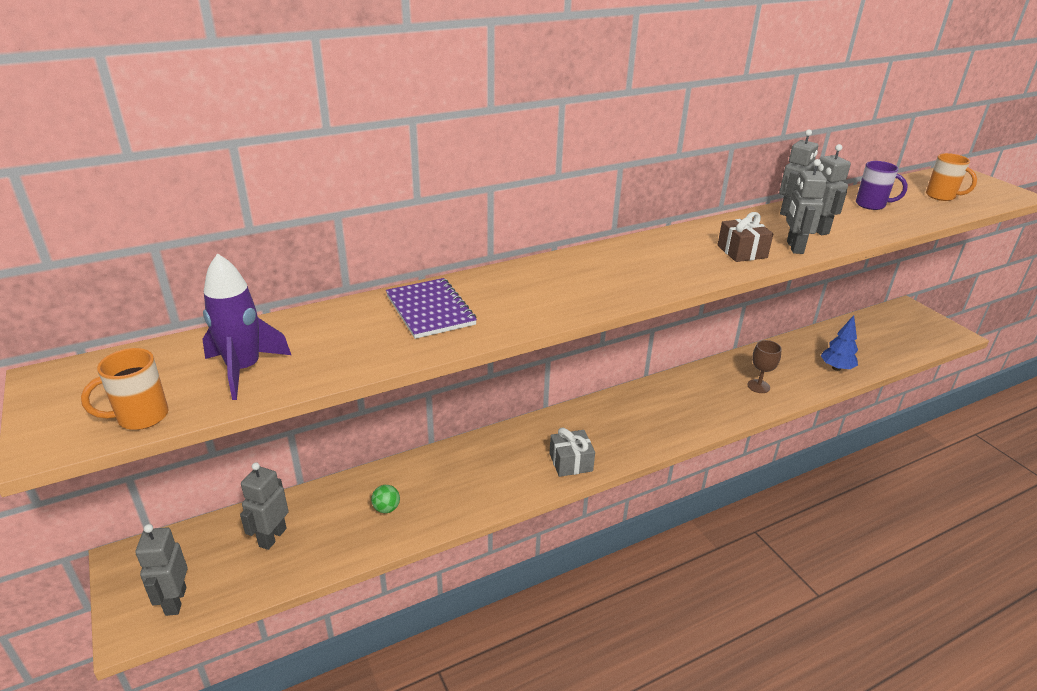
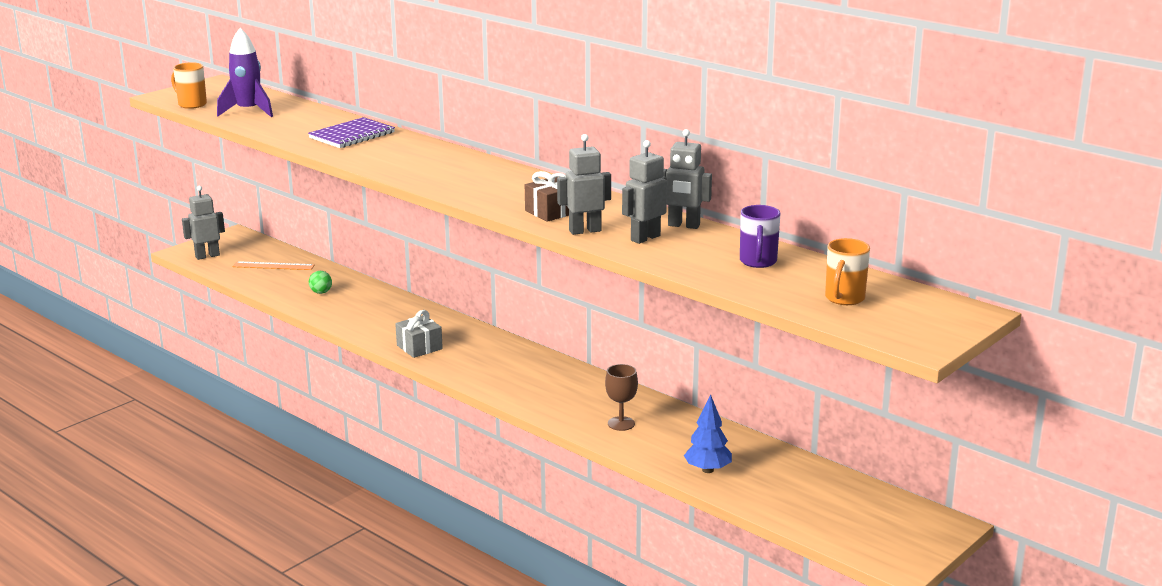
camera: 70 degrees right, 10 degrees down
(272, 537) = (273, 266): grey robot -> orange ruler

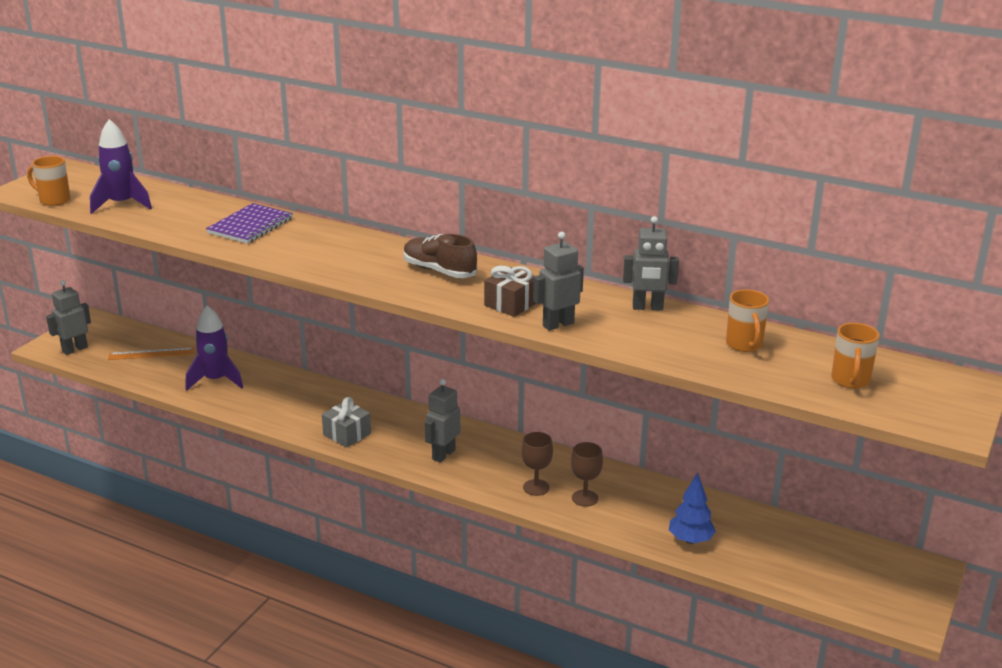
camera: 15 degrees left, 5 degrees up
(321, 292) = (216, 380): green ball -> purple rocket
(502, 182) = (439, 271): none -> brown shoe
(577, 409) = (536, 487): none -> brown goblet
(645, 238) = (621, 327): grey robot -> grey robot (443, 454)
(758, 262) = (744, 345): purple mug -> orange mug

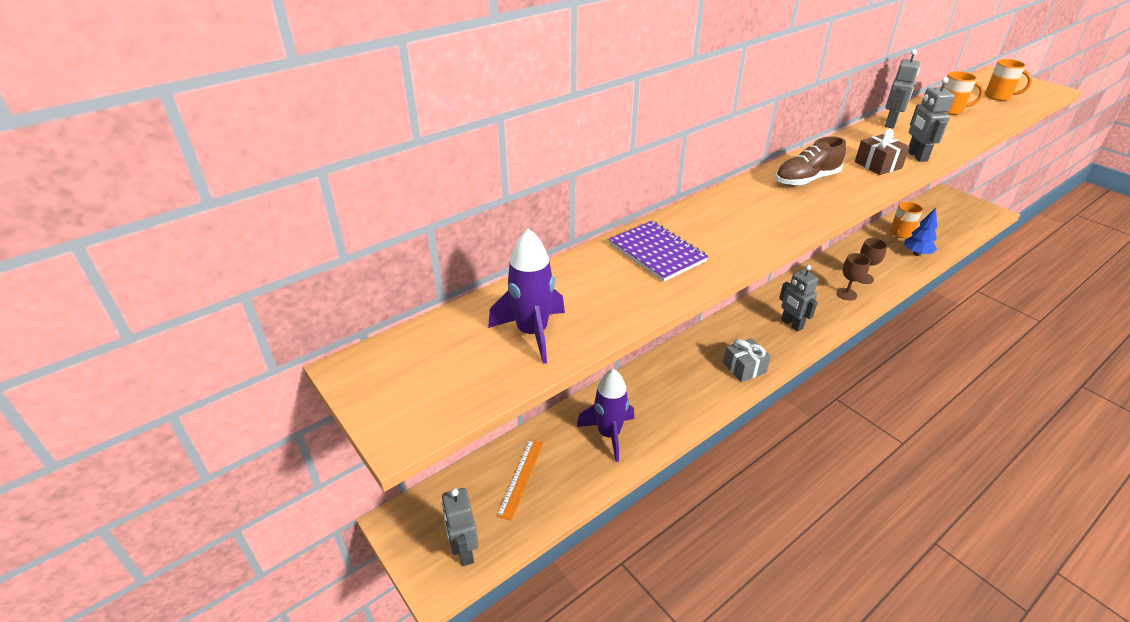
camera: 65 degrees left, 10 degrees up
(53, 200) = (471, 393): orange mug -> orange mug (900, 233)

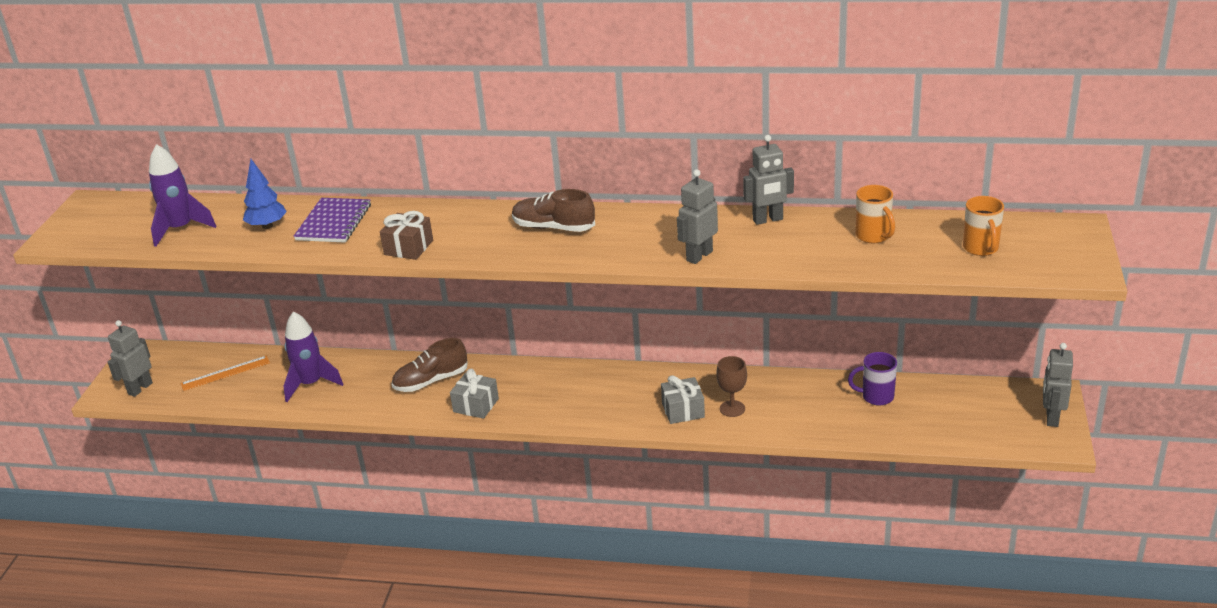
camera: 50 degrees right, 5 degrees down
(686, 372) = (431, 381): none -> brown shoe
(791, 324) = (579, 401): grey robot -> grey robot (1051, 418)
(846, 294) = (683, 410): brown goblet -> grey gift
(878, 165) = (643, 246): brown gift -> brown gift (408, 247)
(900, 233) = (876, 397): orange mug -> purple mug
(916, 253) = (844, 422): blue tree -> blue tree (267, 226)

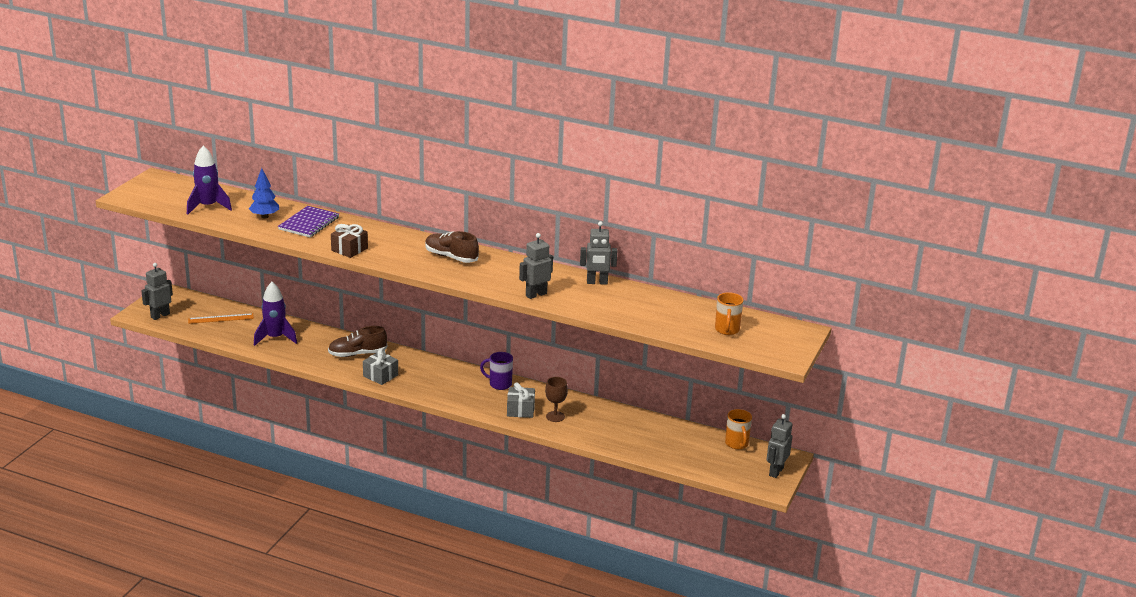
camera: 10 degrees right, 5 degrees down
(873, 236) = (660, 307): orange mug -> orange mug (737, 444)
(876, 397) = (660, 431): purple mug -> purple mug (499, 384)

